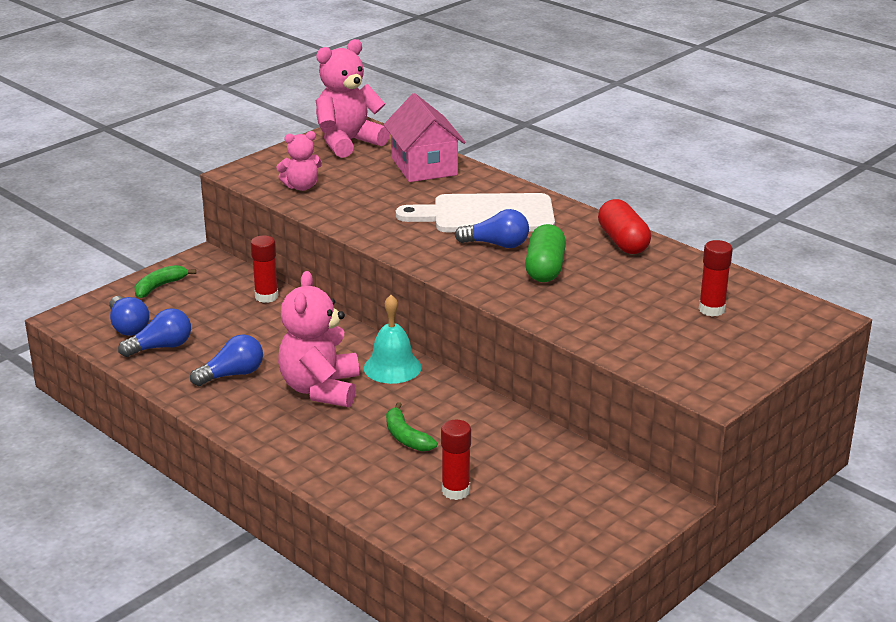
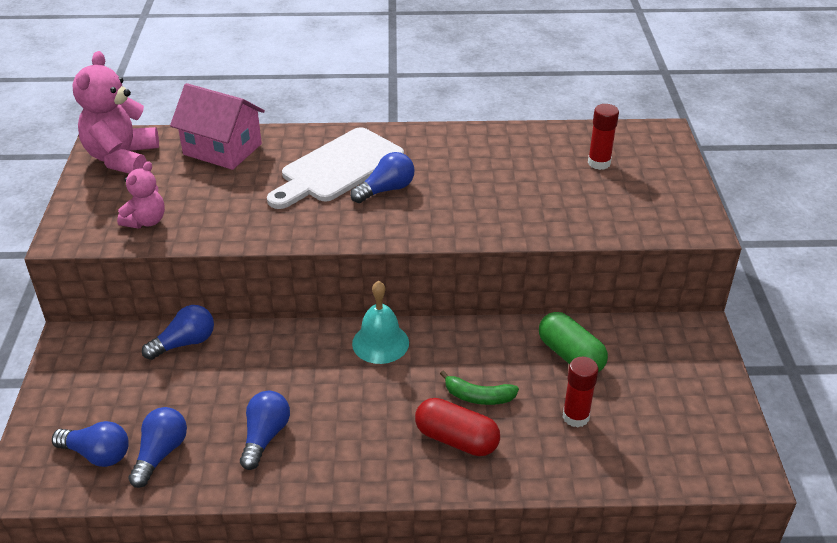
camera: 45 degrees left, 10 degrees up
(160, 287) = (69, 394): green banana -> none
(266, 296) = (185, 343): red glue stick -> blue light bulb
(320, 389) = (356, 400): pink teddy bear -> none
(544, 268) = (450, 191): green capsule -> green capsule (570, 355)
(623, 241) = (465, 140): red capsule -> red capsule (456, 439)

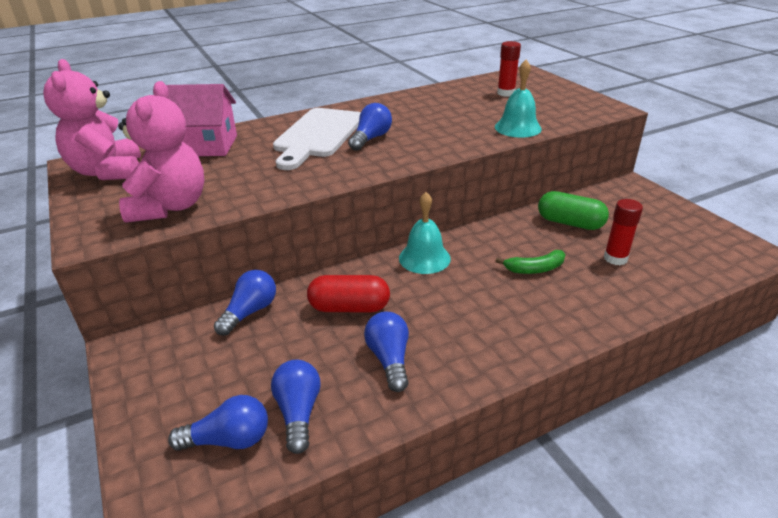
camera: 25 degrees left, 5 degrees down
(146, 221) = (170, 207): pink teddy bear -> pink teddy bear, size x1.75
(456, 439) = (549, 303): red capsule -> red capsule (349, 307)
(556, 223) = (517, 128): none -> turquoise bell

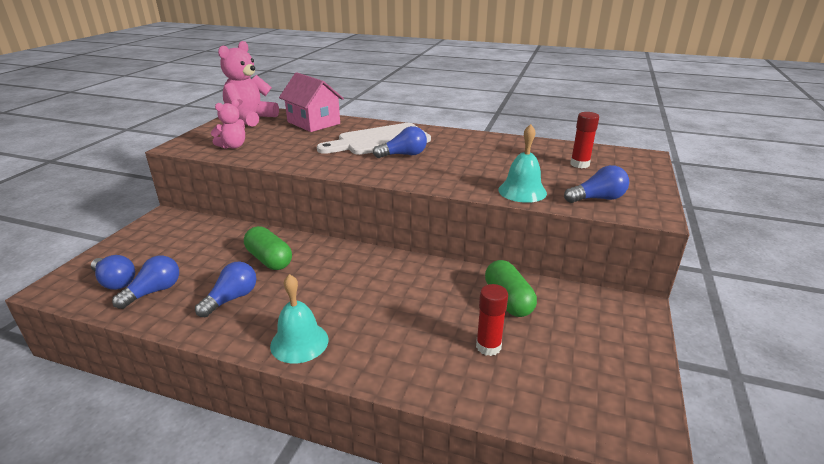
camera: 45 degrees right, 5 degrees down
(170, 207) = (233, 146): pink teddy bear -> pink teddy bear, size x0.57
(250, 312) = (229, 232): blue light bulb -> blue light bulb (597, 199)
(349, 307) = (269, 259): red capsule -> green capsule
(424, 258) = (360, 259): turquoise bell -> turquoise bell (299, 342)
(534, 269) = (412, 311): green banana -> none

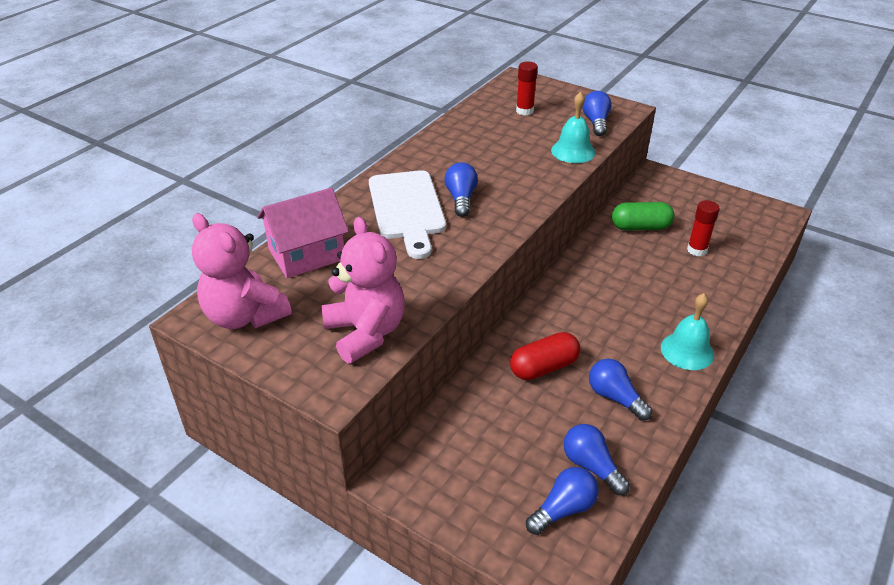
camera: 75 degrees left, 10 degrees up
(233, 146) = (366, 333): pink teddy bear -> pink teddy bear, size x1.75
(269, 259) = (543, 367): green capsule -> red capsule

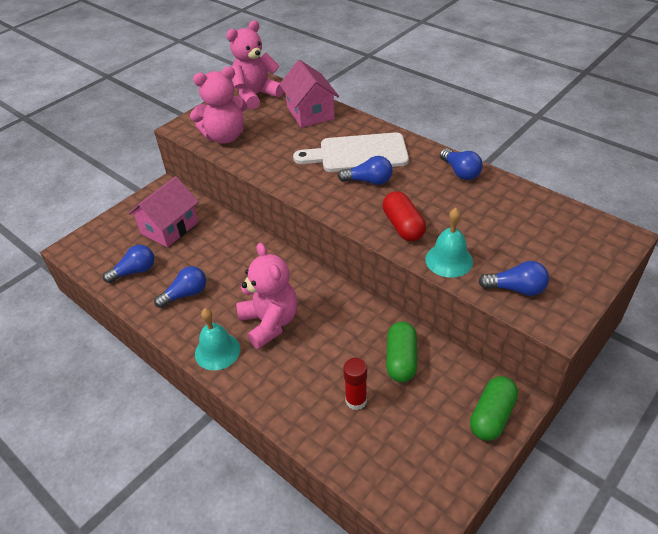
camera: 100 degrees right, 5 degrees up
(491, 447) = (169, 228): none -> pink house
(524, 111) = (537, 234): red glue stick -> none
(543, 367) = (228, 260): red capsule -> red capsule (403, 226)
(563, 509) = (112, 254): blue light bulb -> blue light bulb (460, 172)
(631, 315) = (270, 322): none -> pink teddy bear
(674, 184) = (492, 416): none -> green capsule

